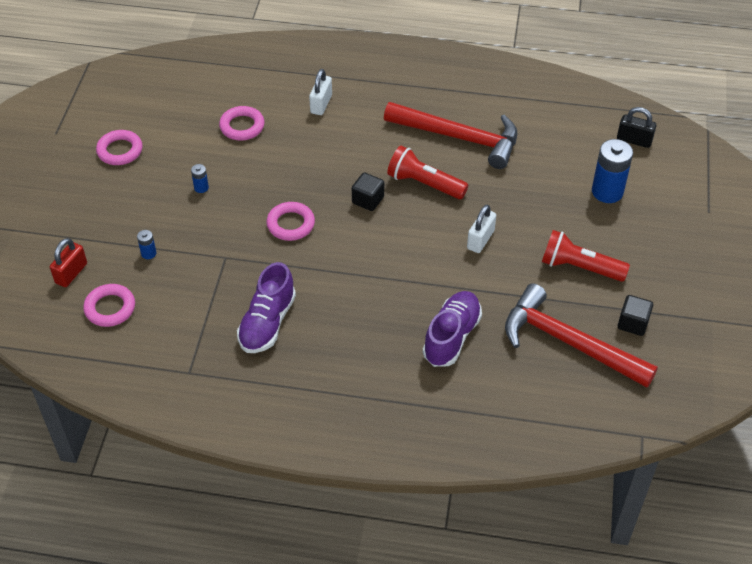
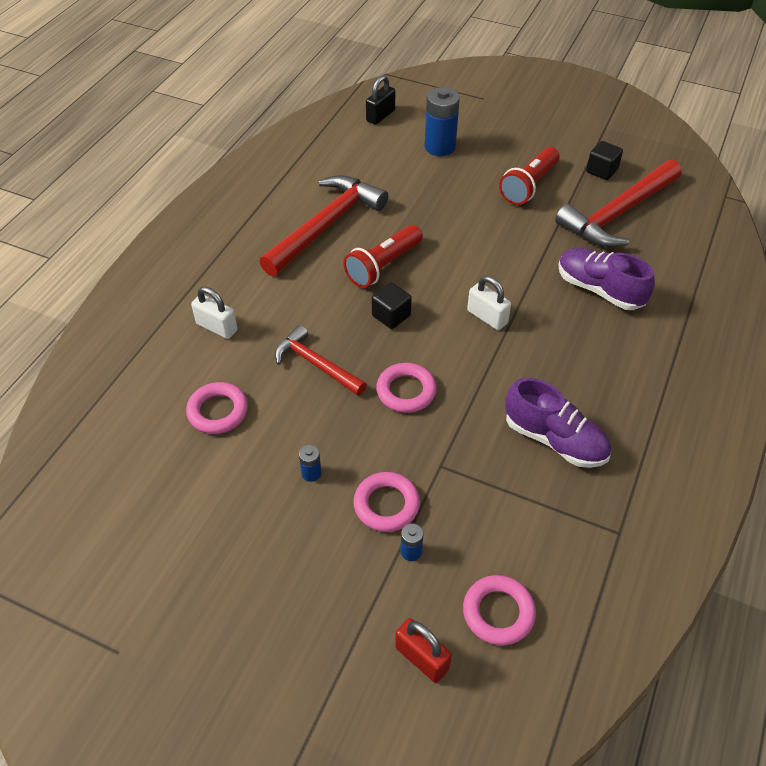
camera: 75 degrees left, 0 degrees up
(120, 151) = (199, 563): pink ring -> pink ring (386, 505)
(301, 167) = (316, 364): none -> red hammer
(480, 240) = (476, 242): white padlock -> white padlock (487, 317)

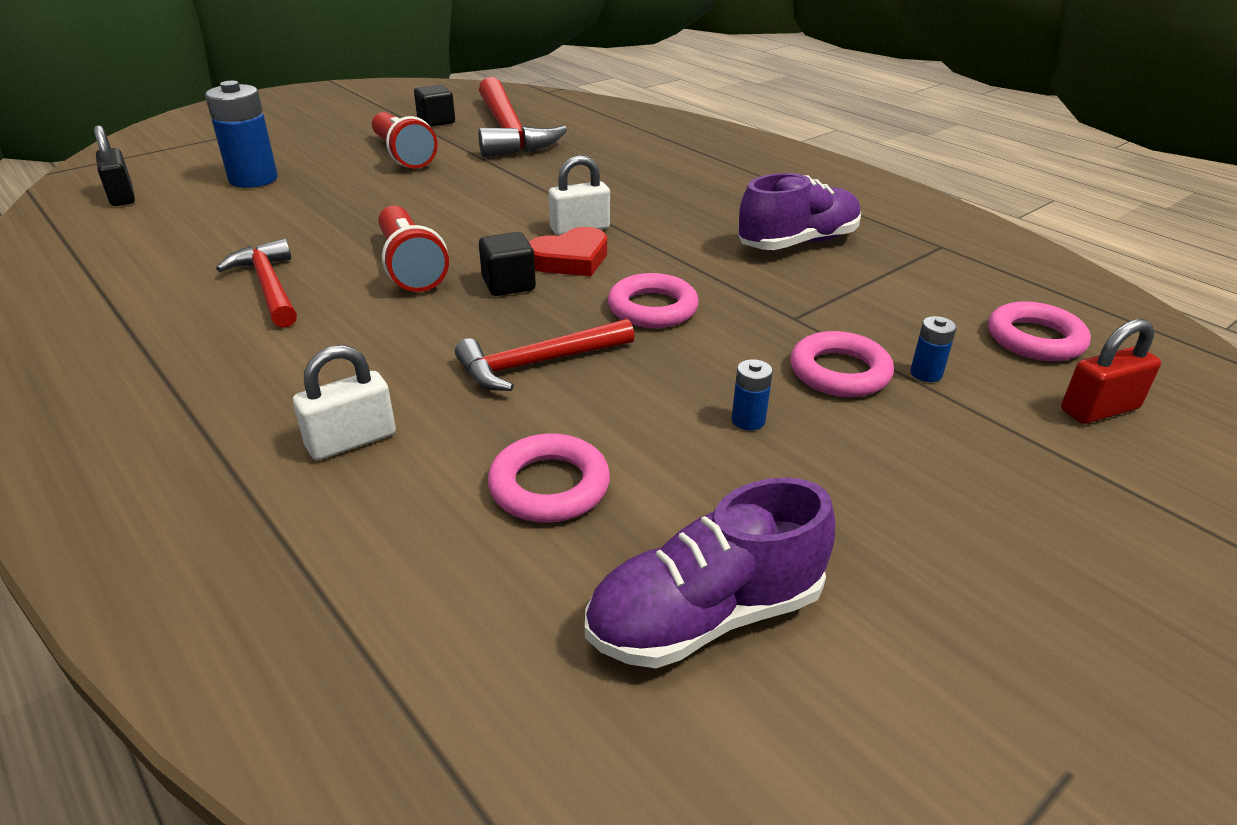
camera: 65 degrees left, 15 degrees down
(326, 226) = (269, 287): red hammer -> red hammer, size x0.59
(441, 330) = (570, 259): none -> red heart
(599, 290) = (604, 167): purple shoe -> purple shoe (705, 616)

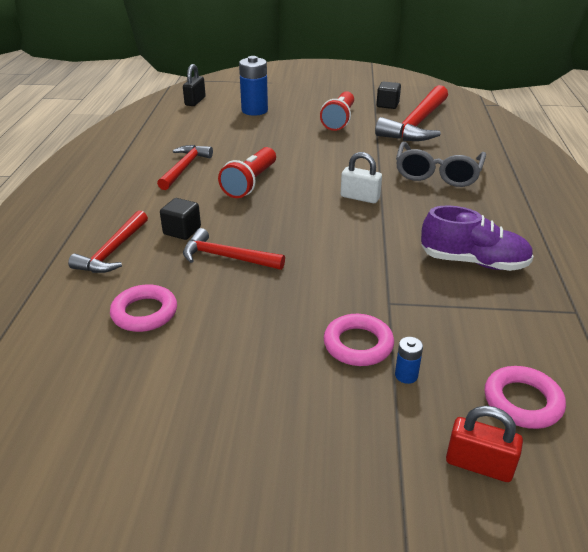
camera: 45 degrees right, 0 degrees up
(351, 440) = (113, 251): white padlock -> red hammer
(508, 284) = (277, 212): black cube -> black cube (182, 231)
(570, 259) = (326, 212): red heart -> none
(619, 174) = (437, 173): none -> grey glasses
(652, 308) = (322, 258): pink ring -> none
(705, 616) = (109, 402): purple shoe -> none
(748, 420) = (268, 338): blue battery -> none

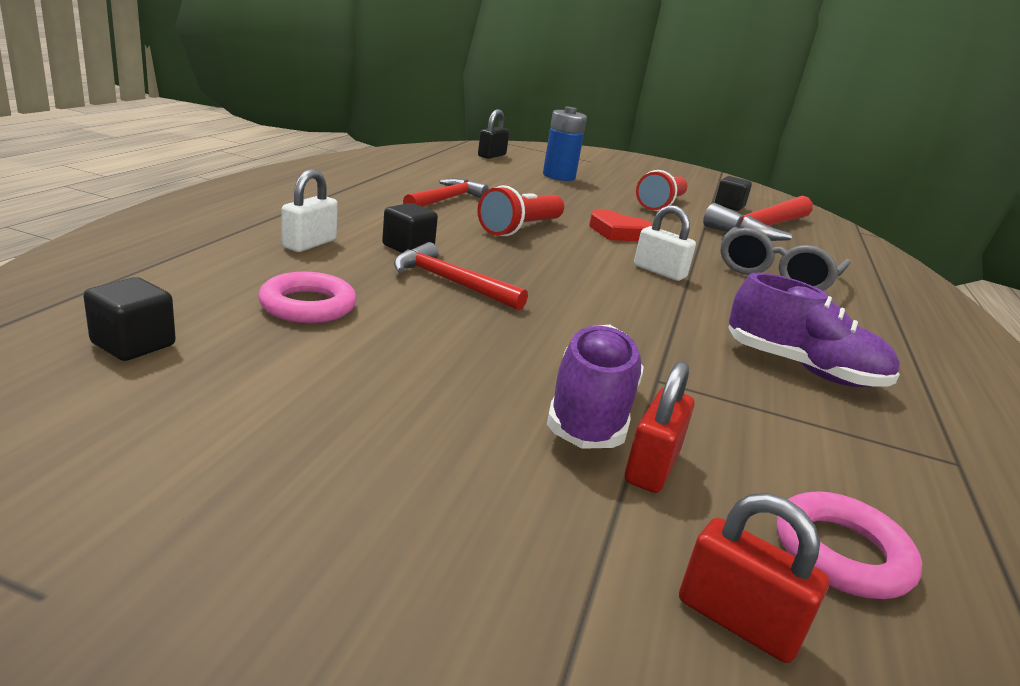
camera: 10 degrees right, 10 degrees down
(54, 386) = (133, 344): none -> black cube
(113, 251) = (309, 244): red hammer -> white padlock
(319, 164) = (618, 232): none -> red heart
(358, 344) = (591, 412): pink ring -> purple shoe
(406, 375) = (651, 466): blue battery -> red padlock

